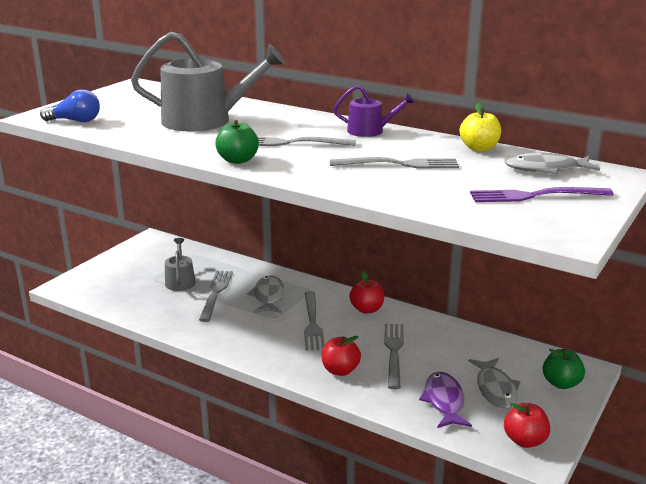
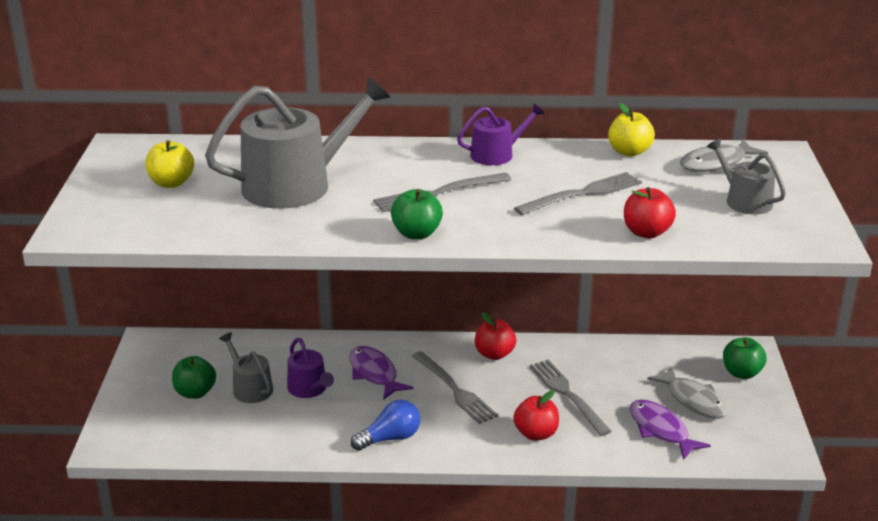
camera: 30 degrees left, 5 degrees up
(75, 121) = (136, 226): blue light bulb -> blue light bulb (390, 438)
(132, 106) = (171, 183): none -> yellow apple
(145, 274) = (195, 392): none -> green apple
(216, 293) = (309, 389): grey fork -> purple watering can
(268, 296) = (374, 373): grey fish -> purple fish
(525, 440) = (761, 443): red apple -> red apple (646, 232)
(534, 196) = (744, 200): purple fork -> grey watering can

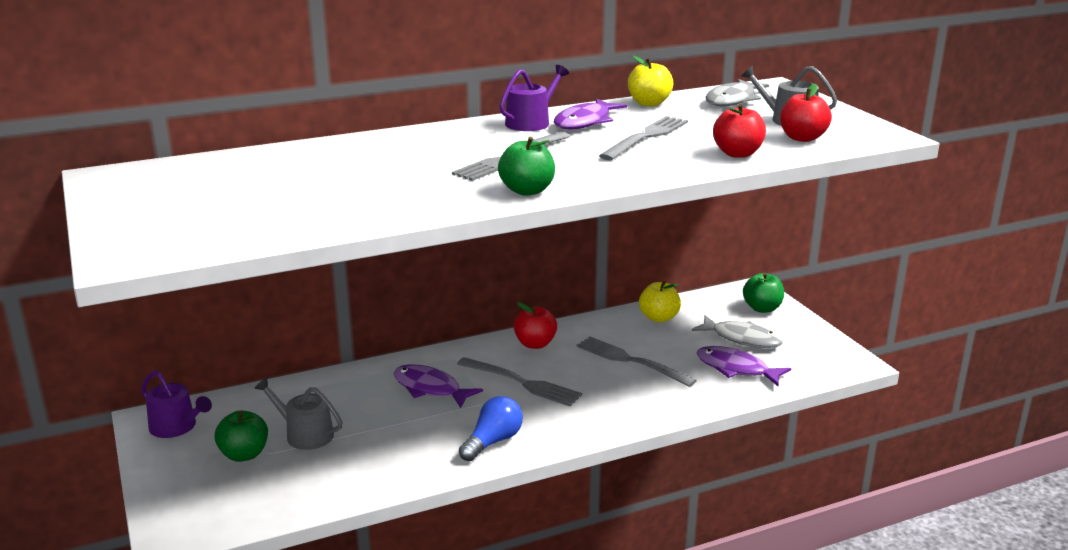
camera: 25 degrees left, 5 degrees down
(171, 183) = (206, 196): yellow apple -> yellow apple (659, 318)
(296, 184) = (353, 174): grey watering can -> none
(309, 389) = (372, 419): purple watering can -> purple watering can (177, 427)
(536, 434) = (630, 400): red apple -> red apple (802, 138)
(545, 164) = (585, 122): none -> purple fish

